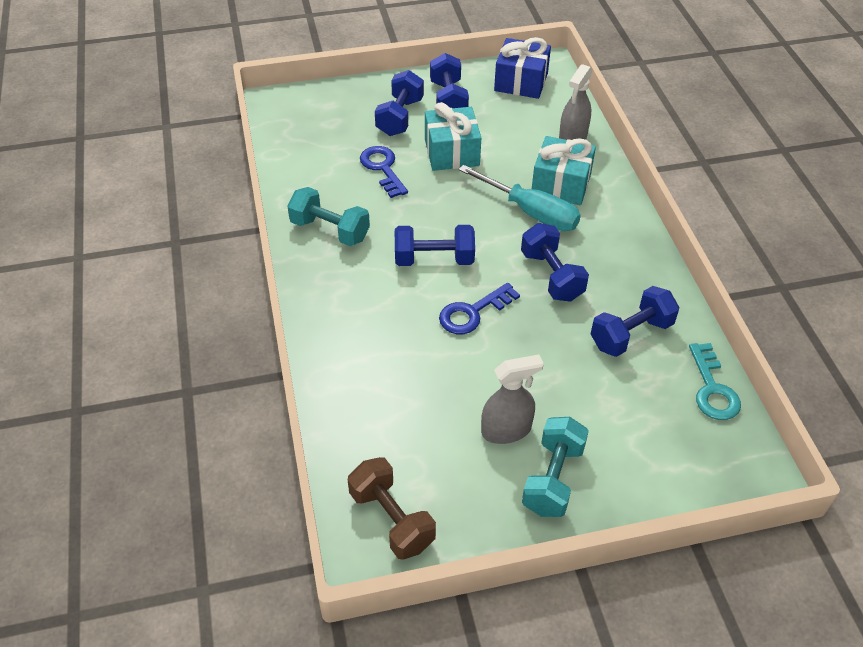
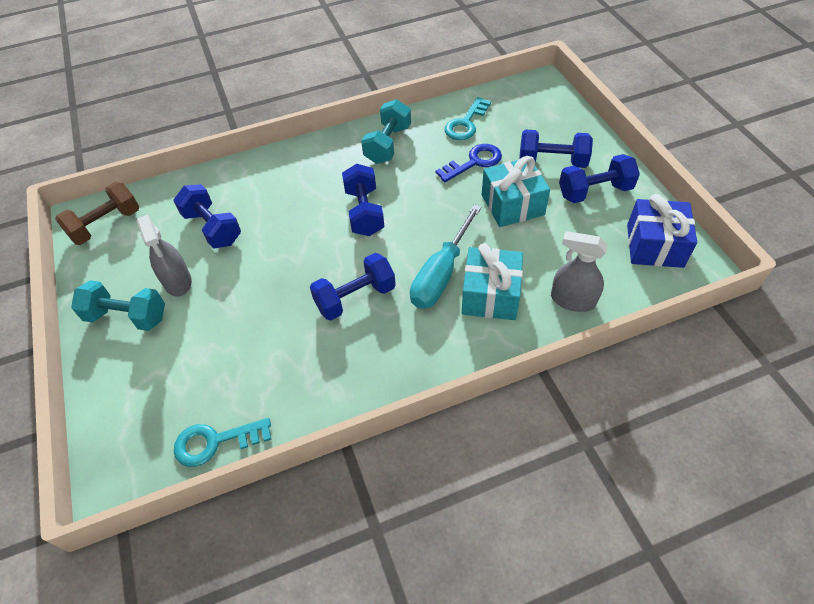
camera: 85 degrees right, 5 degrees up
(318, 165) = (466, 123): none -> turquoise key
(473, 313) = (303, 245): blue key -> none
(631, 334) = (284, 367): blue dumbbell -> blue dumbbell (212, 228)

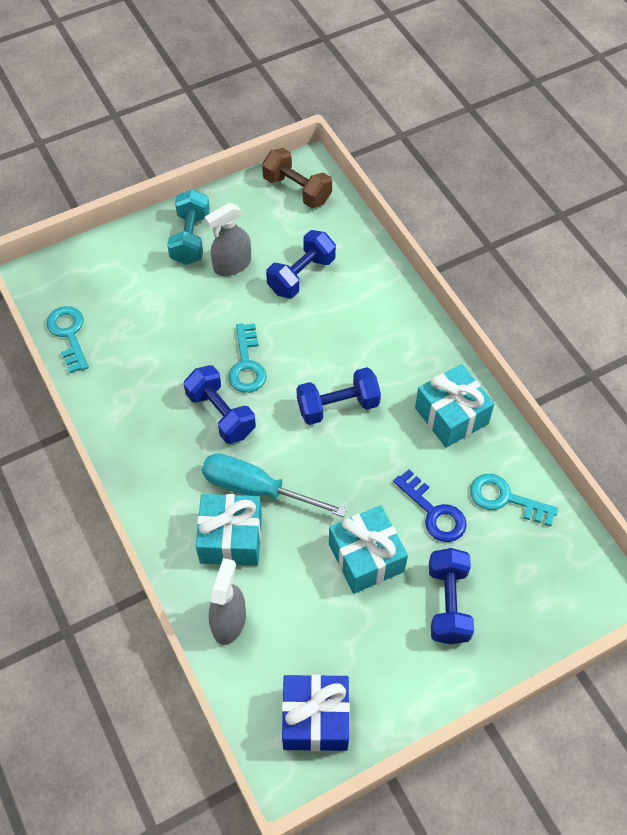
camera: 80 degrees right, 5 degrees up
(303, 275) = (247, 364): none -> turquoise key
(388, 144) = (451, 416): turquoise dumbbell -> turquoise gift
(594, 191) = (400, 653): blue dumbbell -> none

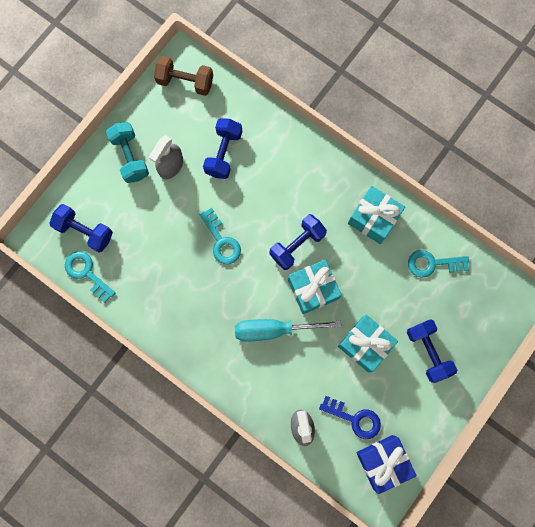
camera: 25 degrees left, 20 degrees up
(221, 414) = (223, 286): blue dumbbell -> blue dumbbell (85, 231)
(231, 538) = (275, 371): turquoise gift -> turquoise gift (313, 289)
(434, 512) = (392, 293): blue key -> blue key (355, 418)

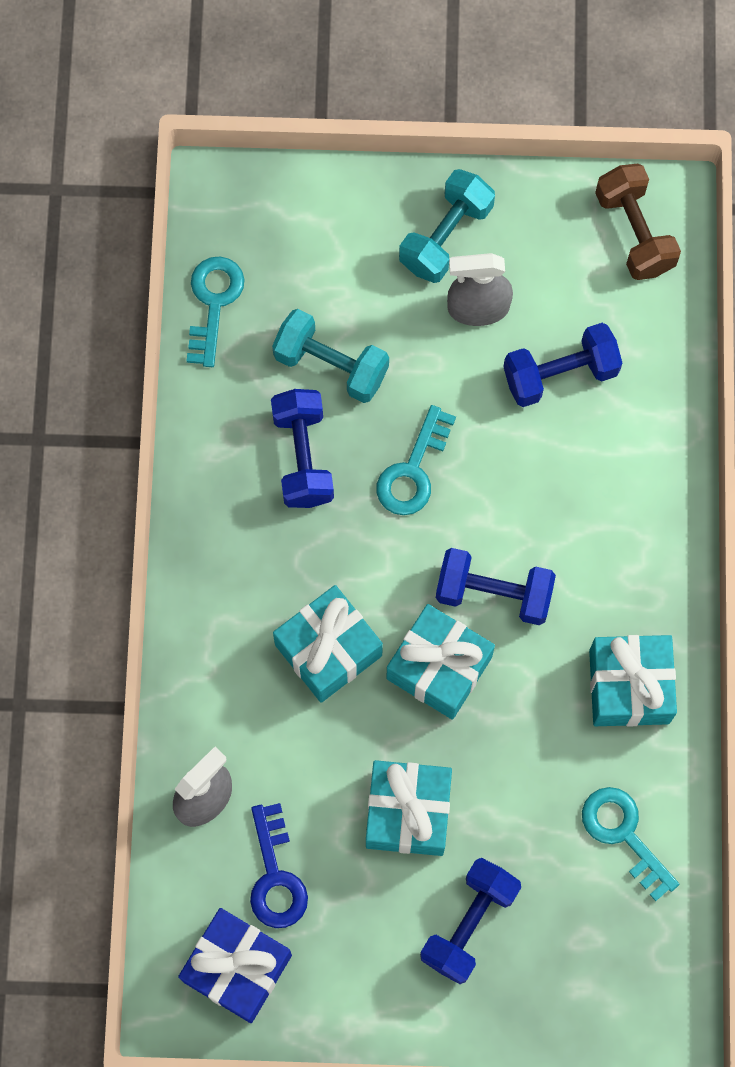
camera: 55 degrees right, 5 degrees down
(85, 231) = (277, 254): blue dumbbell -> blue dumbbell (303, 457)
(151, 243) = (331, 365): none -> turquoise dumbbell
(273, 329) = (328, 650): turquoise screwdriver -> turquoise gift

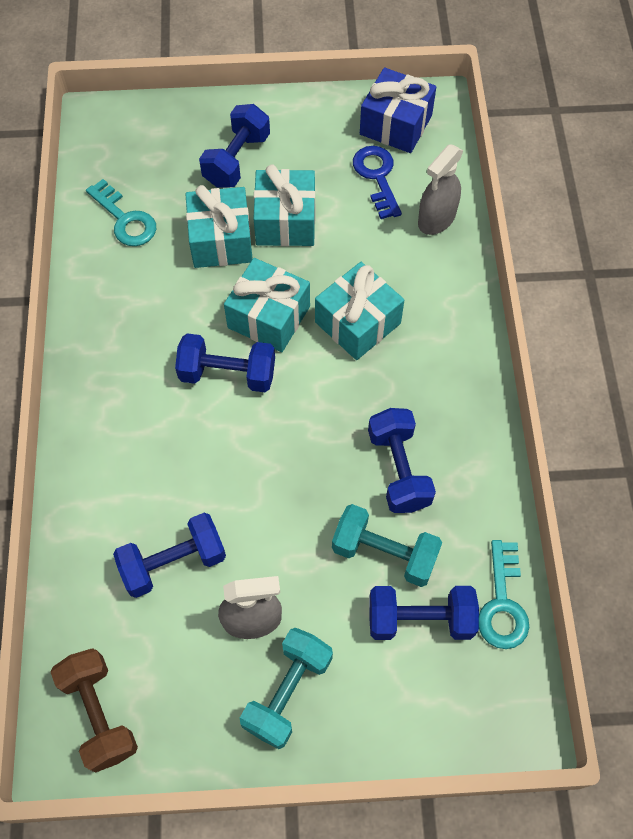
camera: 175 degrees right, 10 degrees down
(302, 294) = (420, 619): none -> blue dumbbell
(413, 470) = (301, 466): turquoise key -> none
(629, 686) = (118, 315): turquoise gift -> turquoise gift (221, 240)

